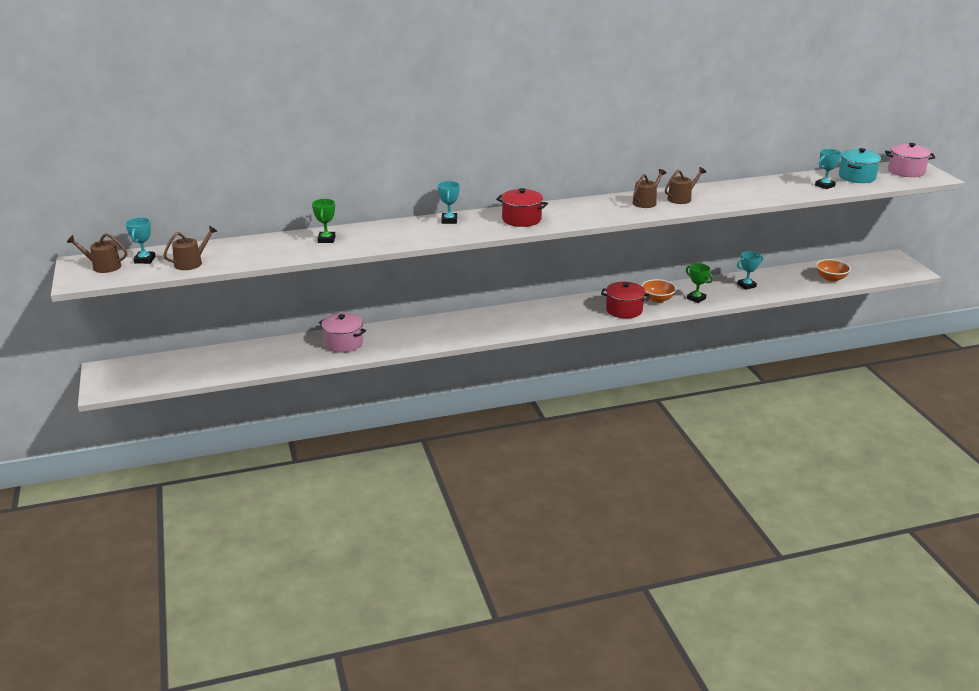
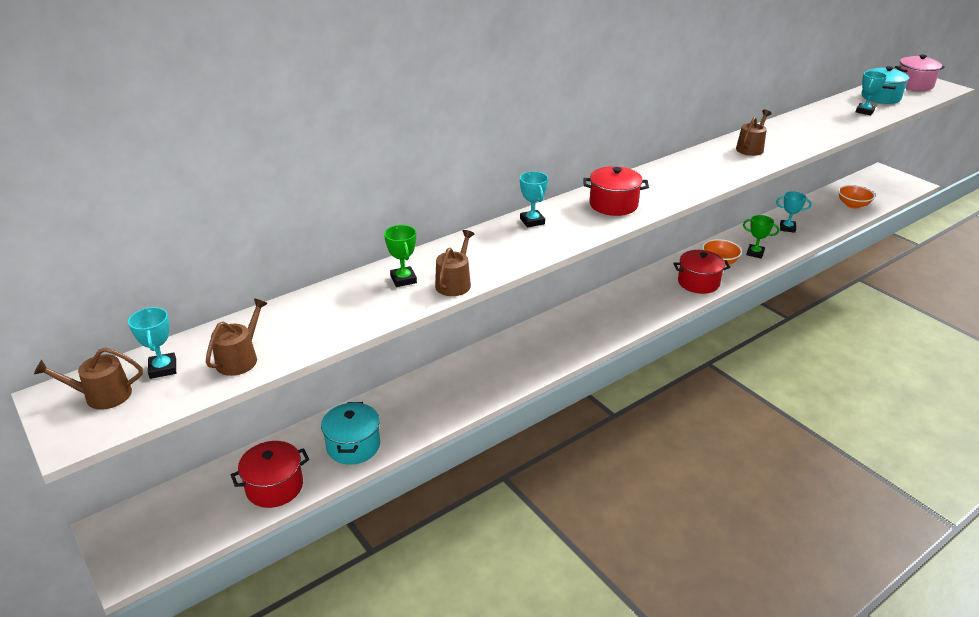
camera: 20 degrees left, 5 degrees up
(212, 369) = (274, 487): none -> red pot
(277, 359) = (353, 446): none -> turquoise pot
(343, 343) = (422, 400): pink pot -> none
(646, 202) = (721, 158): brown watering can -> brown watering can (455, 283)
(746, 285) = (787, 228): turquoise trophy -> turquoise trophy turned 60 degrees clockwise

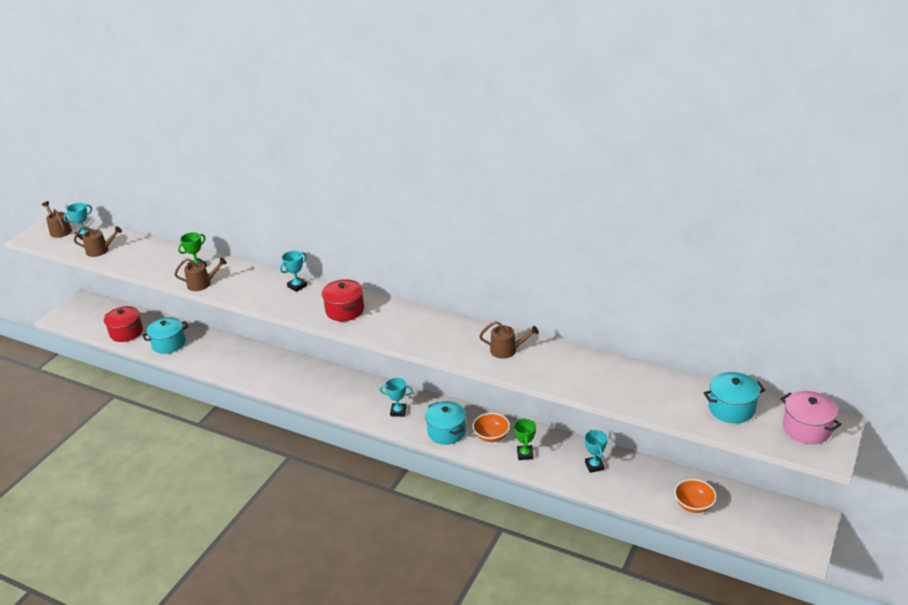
camera: 65 degrees right, 0 degrees up
(698, 282) = (446, 432): red pot -> turquoise pot
(864, 111) = (673, 403): turquoise trophy -> turquoise trophy (398, 411)

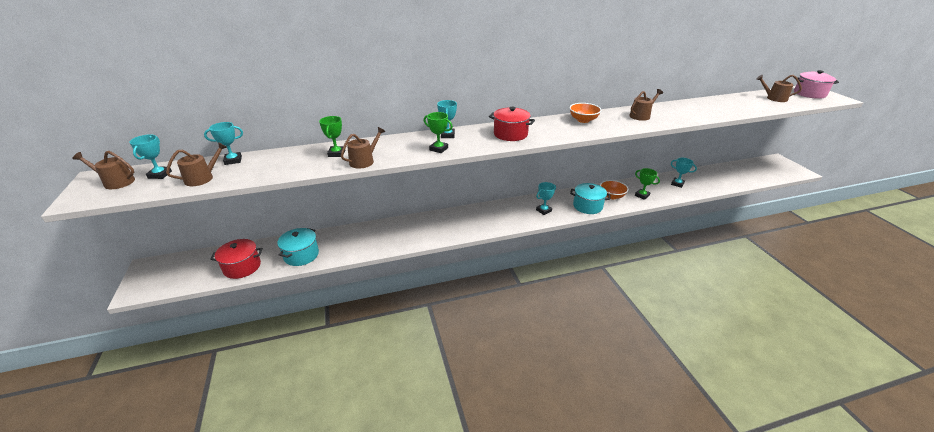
camera: 45 degrees left, 0 degrees up
(134, 241) = (233, 160): none -> turquoise trophy
(266, 298) = (438, 149): none -> green trophy
(693, 505) = (739, 177): orange bowl -> orange bowl (583, 120)
(731, 408) = (774, 98): turquoise pot -> brown watering can

